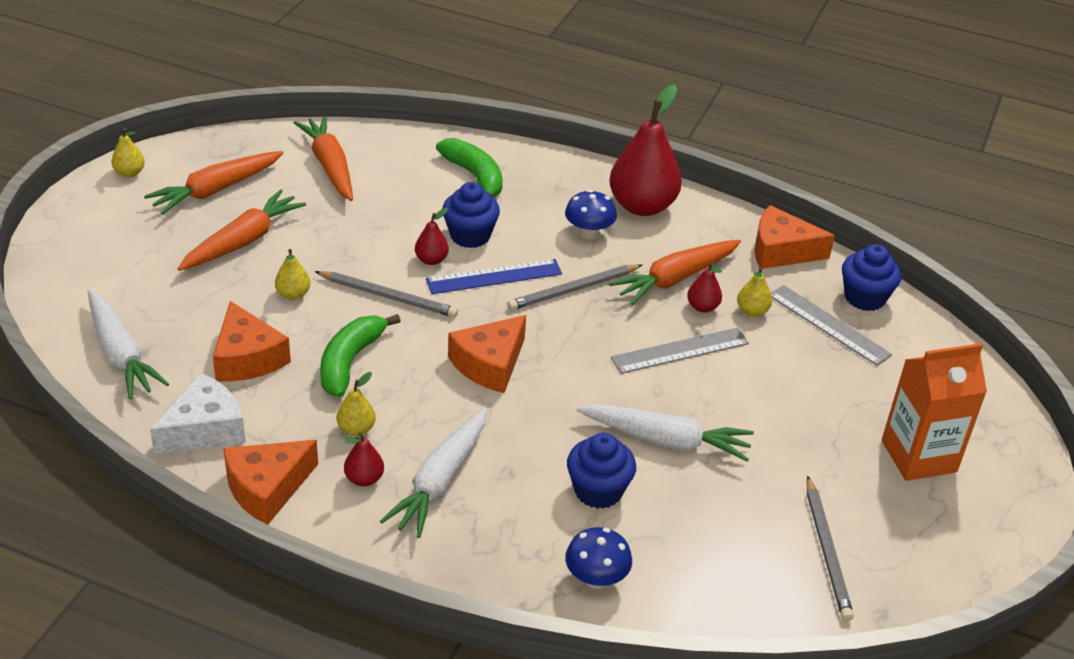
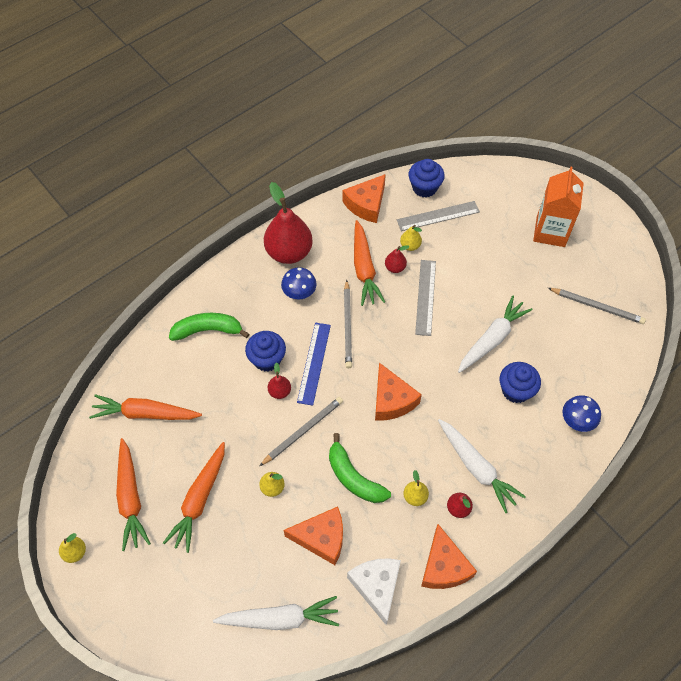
camera: 60 degrees left, 20 degrees up
(243, 241) = (199, 500): orange carrot -> orange carrot turned 135 degrees counterclockwise

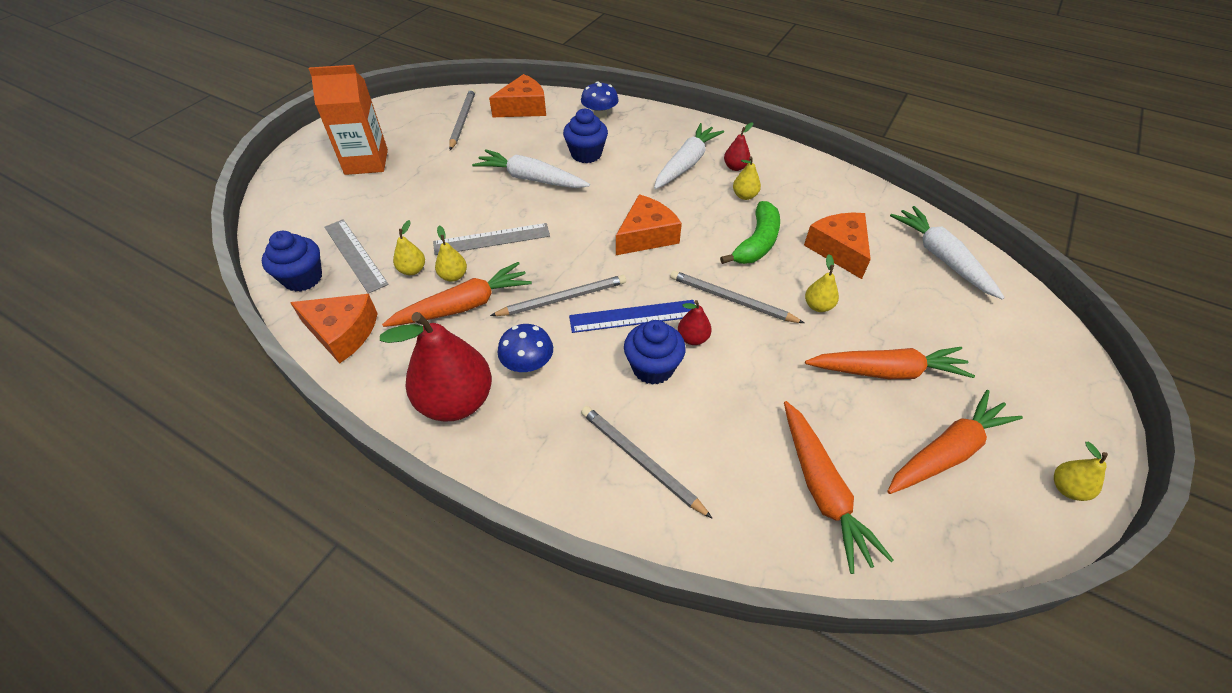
camera: 110 degrees left, 10 degrees down
(208, 330) = (640, 460): green banana -> grey pencil
(376, 586) = (851, 201): white cheese -> none
(395, 267) = (453, 276): red pear -> yellow pear
(444, 566) = (796, 165): orange cheese -> orange cheese (523, 108)

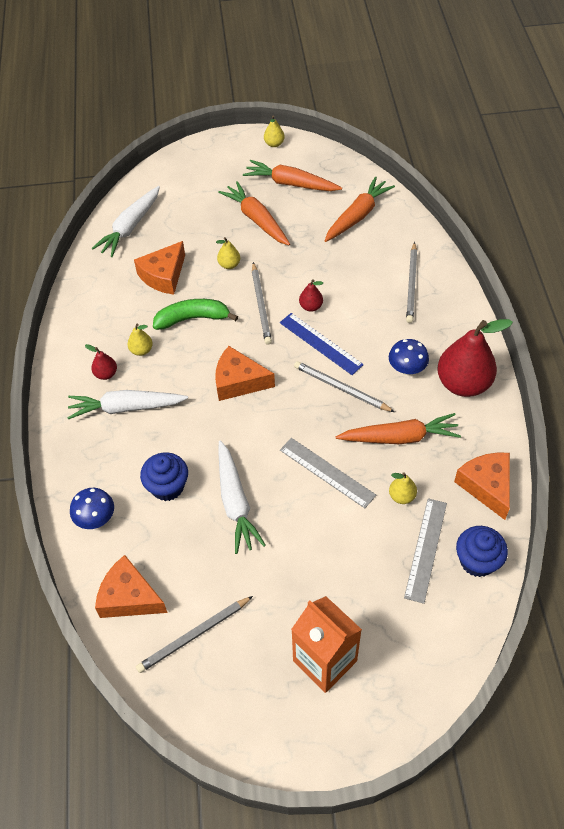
camera: 125 degrees left, 5 degrees up
(453, 276) = (382, 465): yellow pear -> none
(463, 306) = (400, 437): orange carrot -> orange carrot turned 150 degrees clockwise
(653, 367) = (350, 312): blue cupcake -> none

